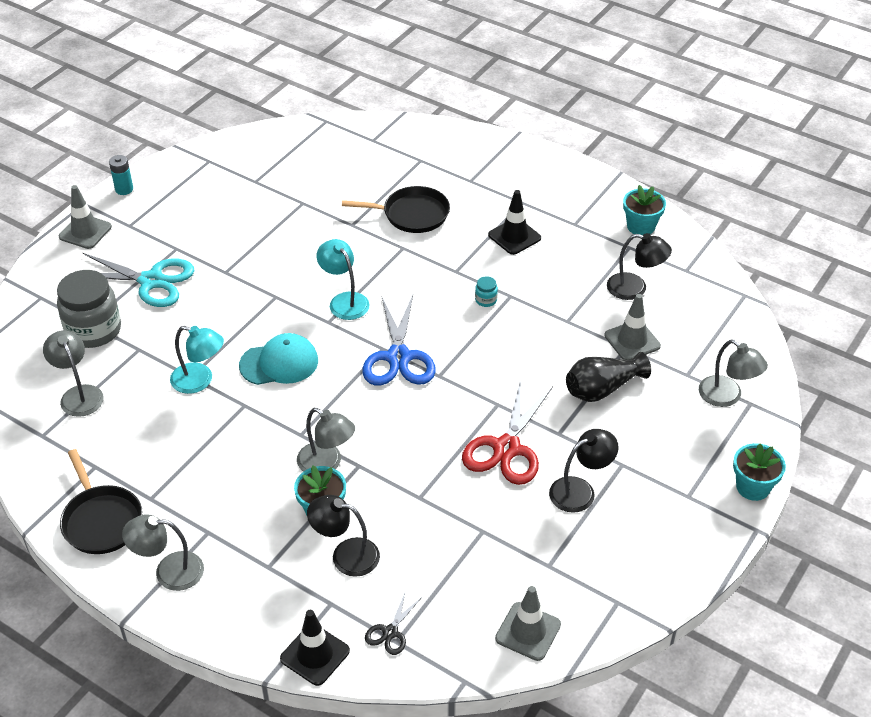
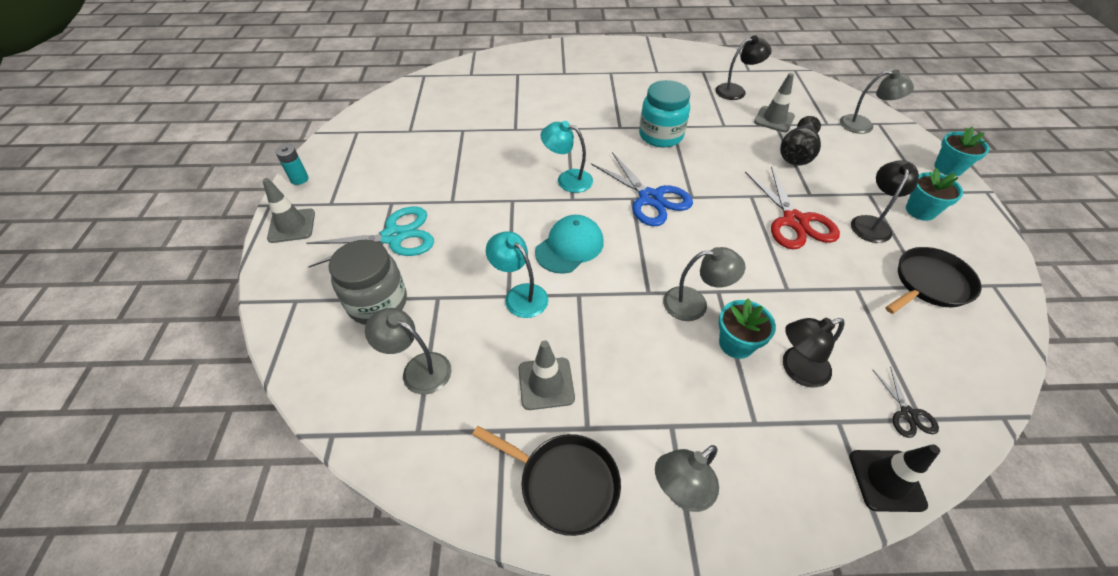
camera: 35 degrees left, 5 degrees up
(200, 381) = (520, 295): turquoise lamp -> turquoise lamp turned 120 degrees counterclockwise
(412, 214) = (550, 106): black pan -> black pan (929, 283)
(486, 300) = (660, 135): turquoise jar -> turquoise jar, size x2.48
(514, 236) = (631, 92): black traffic cone -> none
(528, 631) = (981, 344): grey traffic cone -> grey traffic cone (546, 383)
(641, 226) = (695, 58): turquoise flower pot -> turquoise flower pot (920, 211)

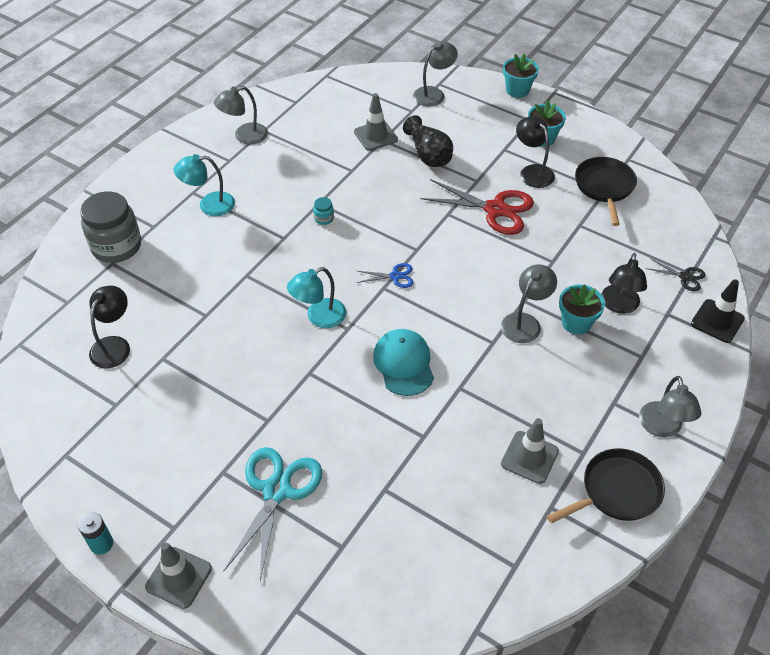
camera: 55 degrees left, 0 degrees up
(378, 303) = (355, 540): grey jar -> grey jar (116, 246)
(418, 369) = (453, 539): grey lamp -> grey lamp (244, 136)
(520, 295) = (429, 428): turquoise lamp -> turquoise lamp (209, 205)
(650, 198) = (395, 276): blue scissors -> blue scissors, size x0.49
(660, 135) = (324, 218): turquoise jar -> turquoise jar, size x0.40
(736, 91) = (315, 130): black lamp -> black lamp (114, 345)

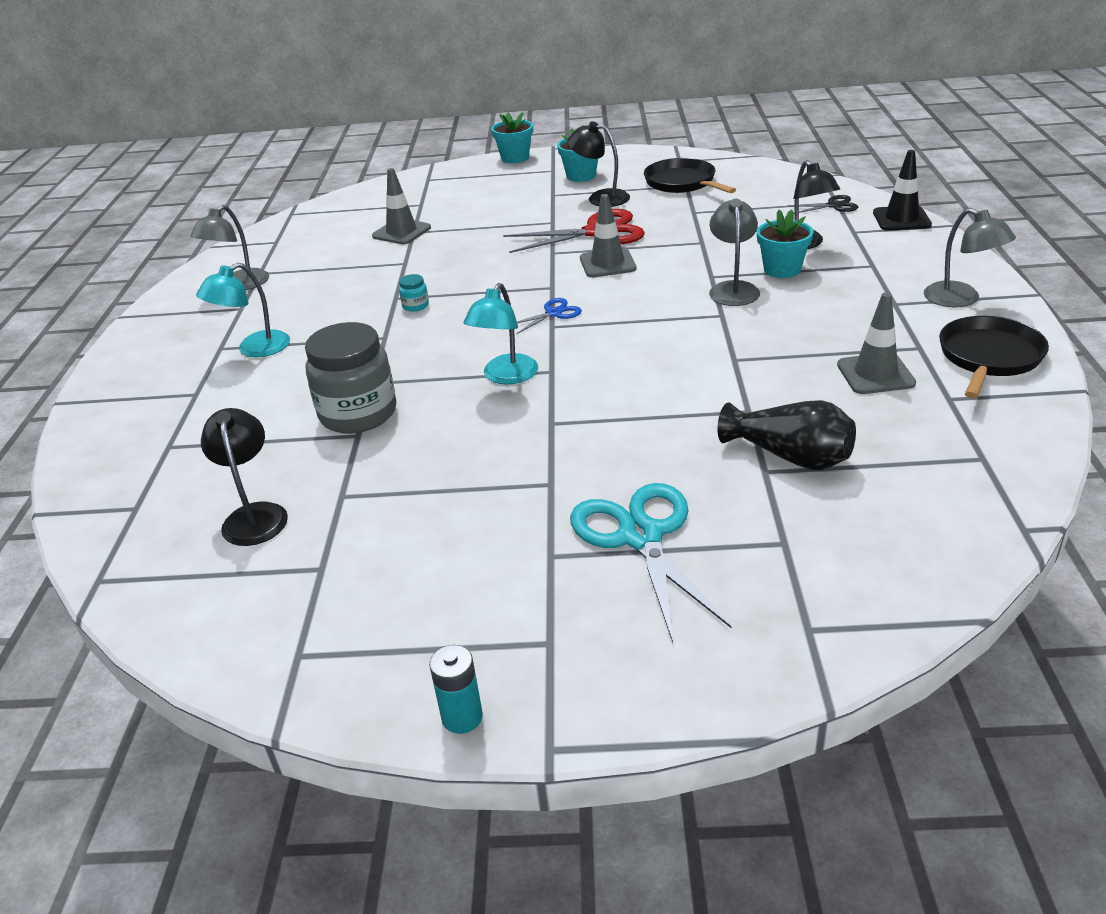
camera: 30 degrees left, 15 degrees down
(116, 246) = (159, 430): grey jar -> grey jar (358, 414)
(179, 577) = (618, 687): grey traffic cone -> grey traffic cone (607, 263)
(404, 364) = (650, 369): turquoise cap -> none
(428, 155) = (477, 224): black vase -> black vase (790, 456)
(433, 93) = (430, 187): grey lamp -> none

